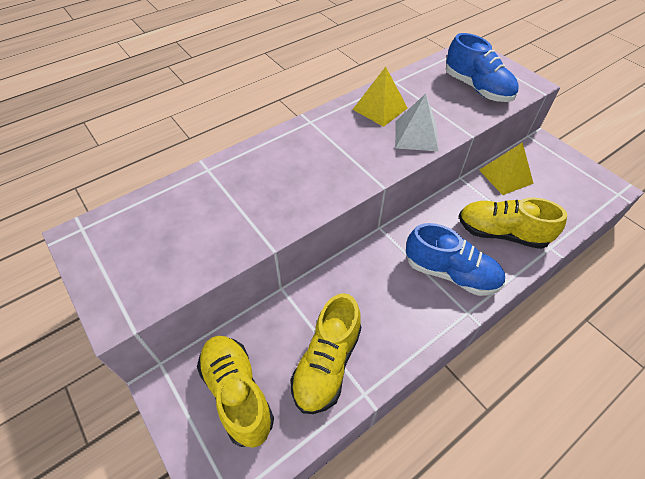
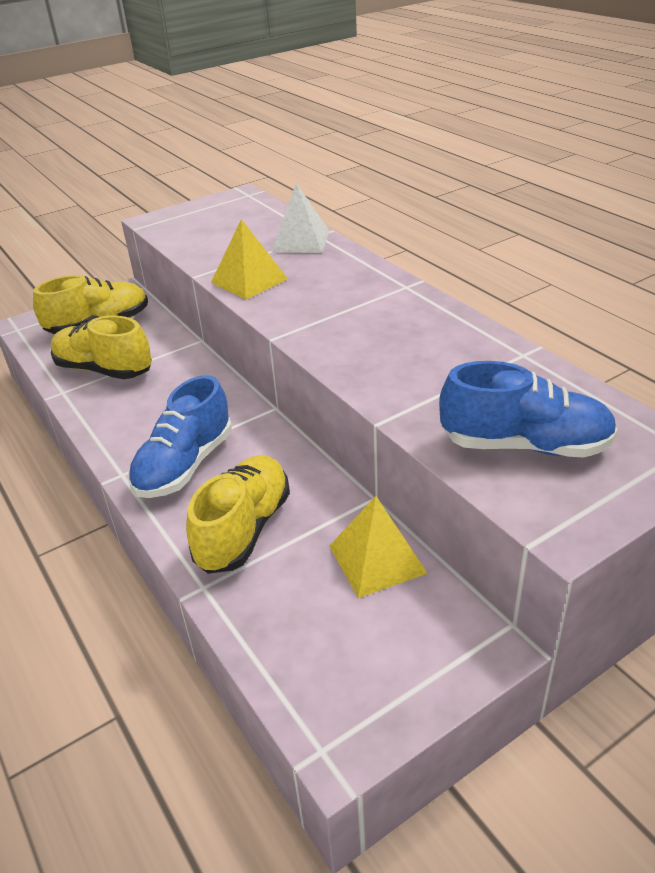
camera: 95 degrees right, 15 degrees down
(380, 108) = (442, 339): yellow pyramid -> yellow pyramid (249, 280)
(416, 135) = (377, 368): white pyramid -> white pyramid (300, 241)
(477, 88) = (525, 445): blue shoe -> blue shoe turned 135 degrees counterclockwise

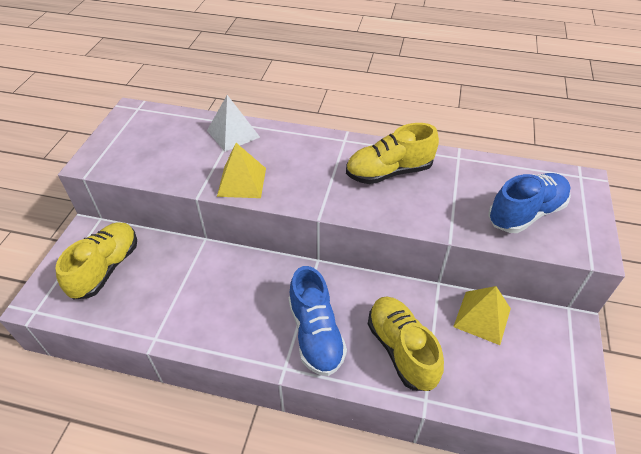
camera: 45 degrees left, 10 degrees up
(104, 370) = (163, 302): yellow shoe -> yellow shoe (389, 172)

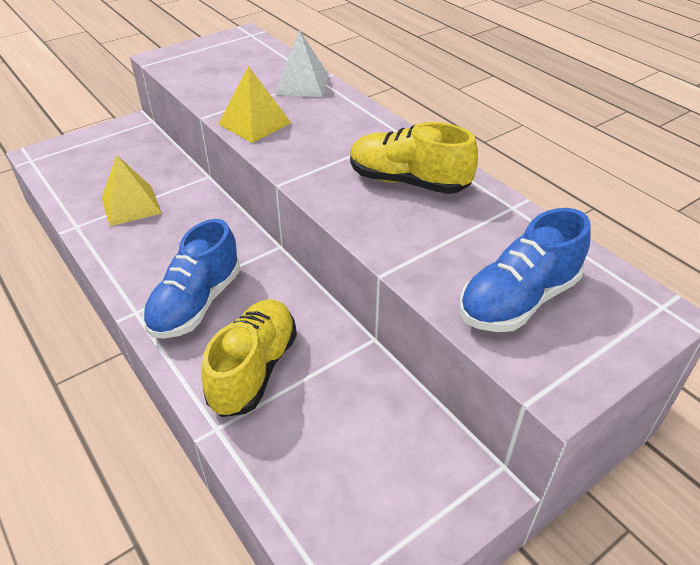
camera: 40 degrees right, 5 degrees down
(106, 268) = (110, 157): yellow shoe -> none
(482, 317) = (379, 401): yellow pyramid -> yellow pyramid (131, 205)
(525, 213) = (518, 300): blue shoe -> blue shoe turned 135 degrees clockwise

